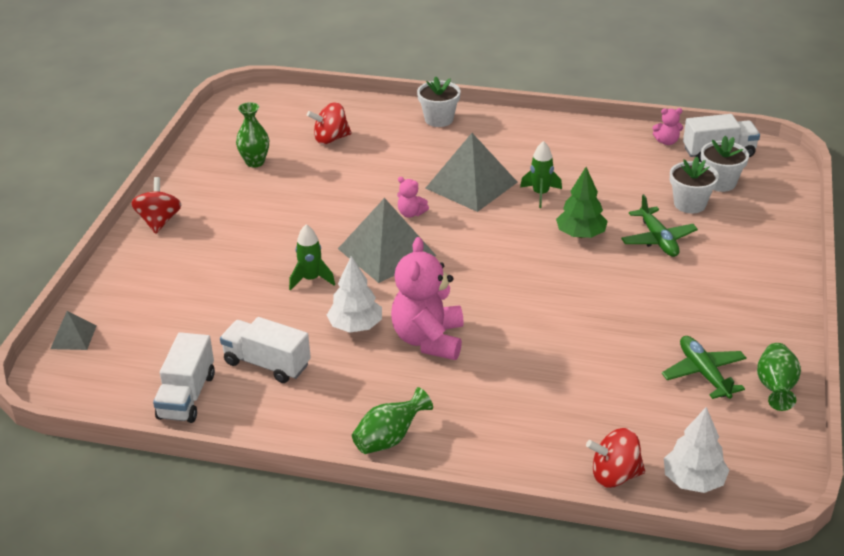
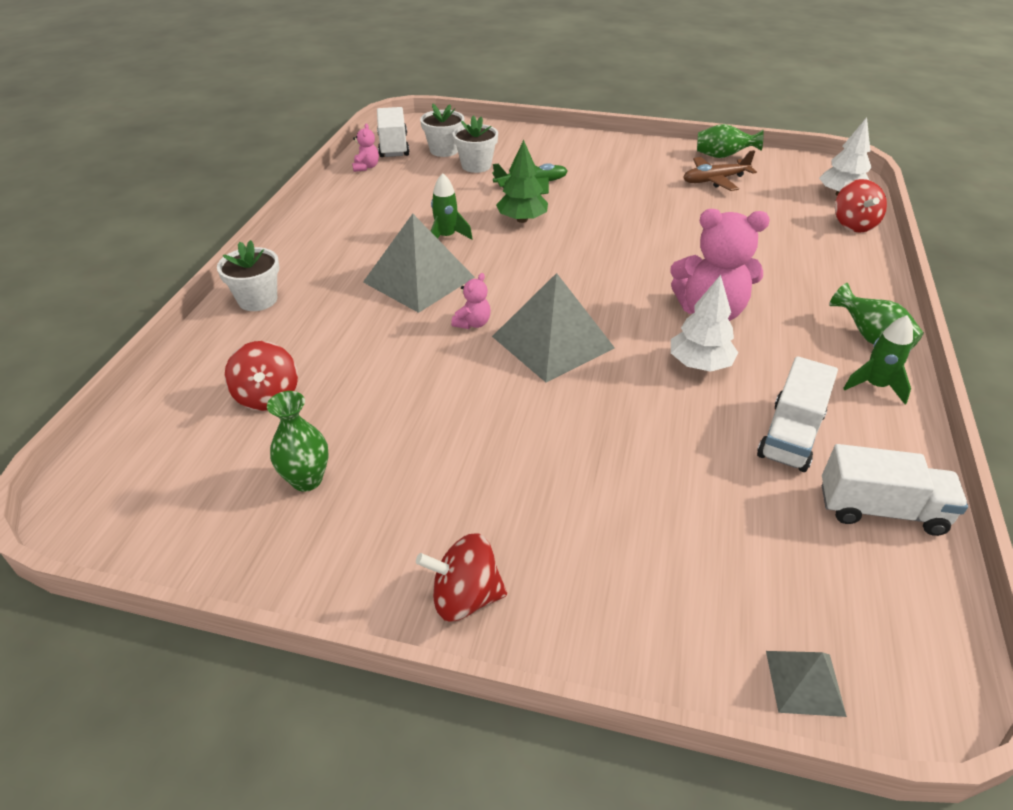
camera: 90 degrees left, 5 degrees up
(311, 279) = (613, 404): green rocket -> green rocket (875, 386)
(703, 373) = (714, 180): green plane -> brown plane

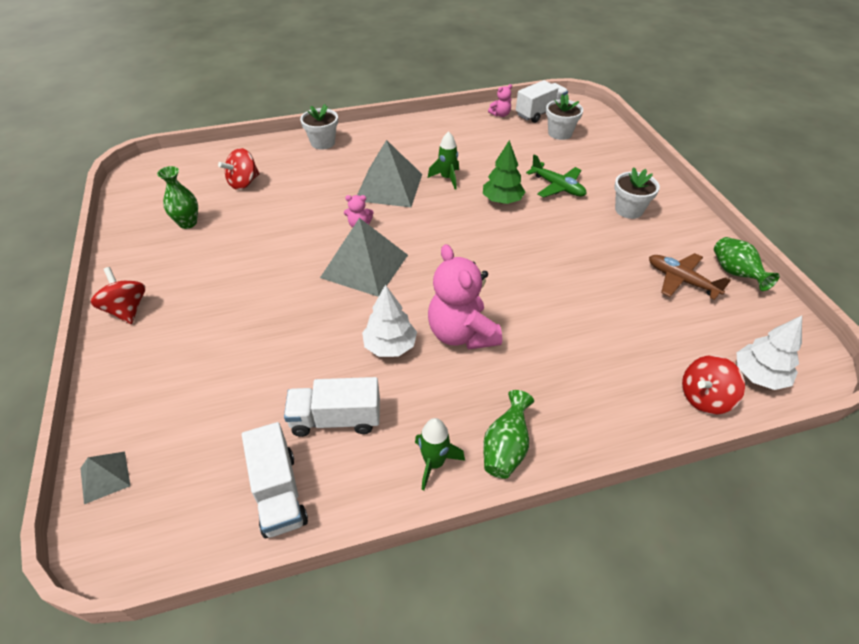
camera: 60 degrees right, 5 degrees up
(476, 166) = (554, 154): white flower pot -> white flower pot (629, 210)

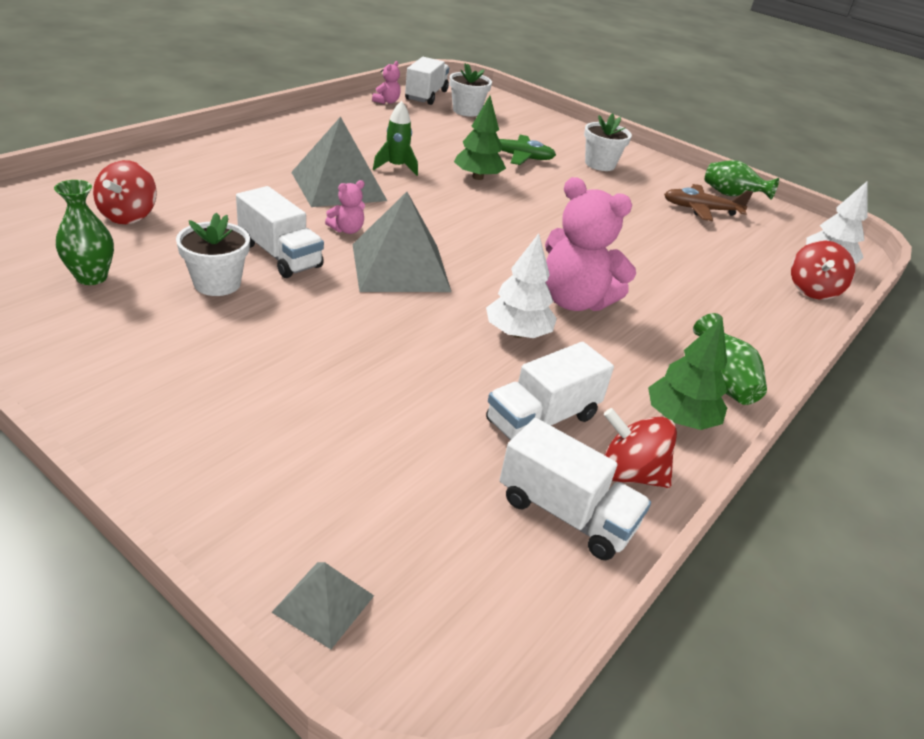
camera: 40 degrees left, 10 degrees down
(127, 310) = (113, 402): red spinning top -> red spinning top (630, 474)
(299, 235) = (280, 255): none -> white truck
(323, 143) = (197, 155): white flower pot -> white flower pot (217, 283)
(434, 463) = (680, 419): green rocket -> green tree

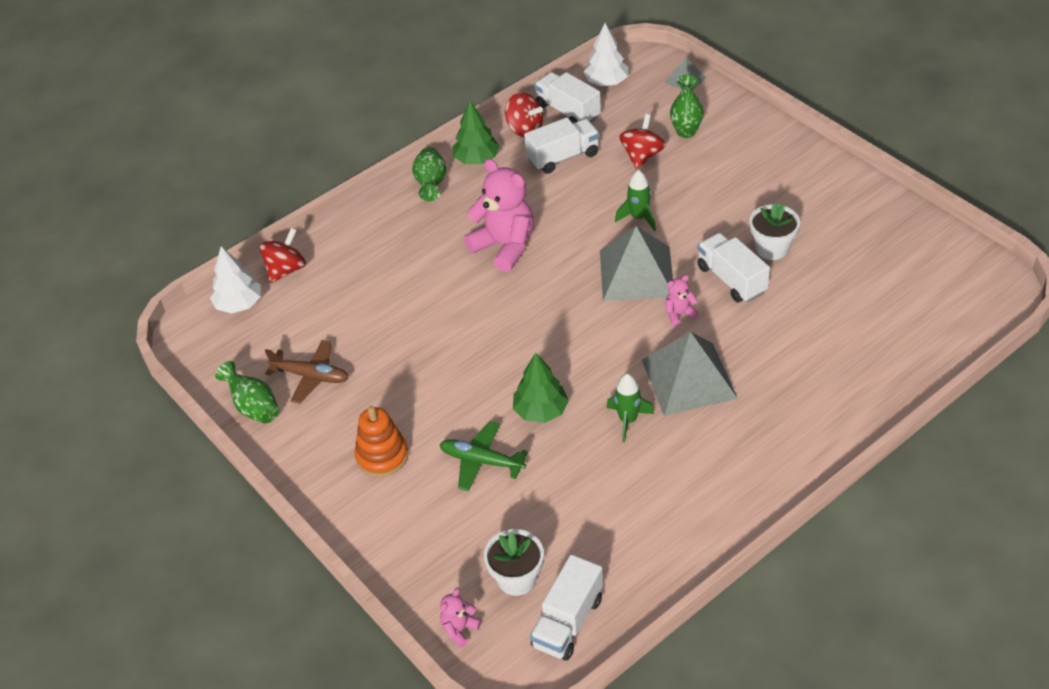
camera: 160 degrees left, 10 degrees up
(91, 277) = (859, 249): green vase -> green vase (686, 132)
(129, 215) = (862, 317): red spinning top -> red spinning top (642, 156)
(386, 102) = (628, 589): pink teddy bear -> pink teddy bear (459, 629)
(404, 326) = (638, 218): none -> green rocket
(517, 333) = (559, 215): white tree -> white tree (606, 82)
(600, 164) = (382, 456): white flower pot -> orange stacking toy

